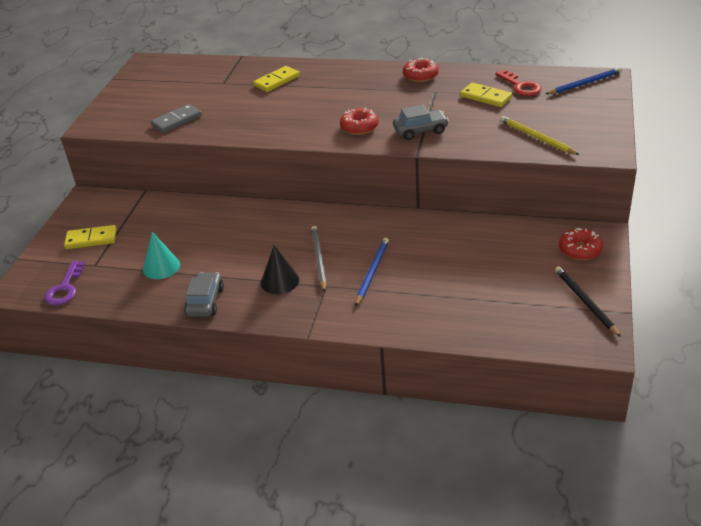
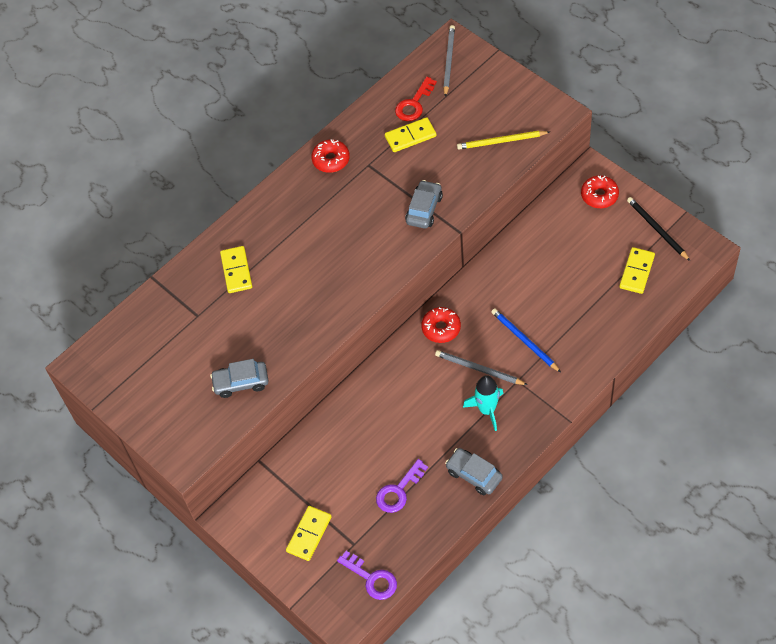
camera: 55 degrees left, 20 degrees up
(161, 267) = (399, 490): turquoise cone -> purple key
(177, 121) = (241, 382): grey domino -> grey car
(279, 281) = (487, 410): black cone -> turquoise rocket
(359, 127) = (380, 248): red donut -> red donut (441, 328)
(520, 86) = (414, 104): red key -> red key turned 120 degrees clockwise
(520, 309) = (637, 272): none -> yellow domino
(585, 83) = (449, 61): blue pencil -> grey pencil
(585, 302) = (657, 229): black pencil -> black pencil turned 45 degrees clockwise

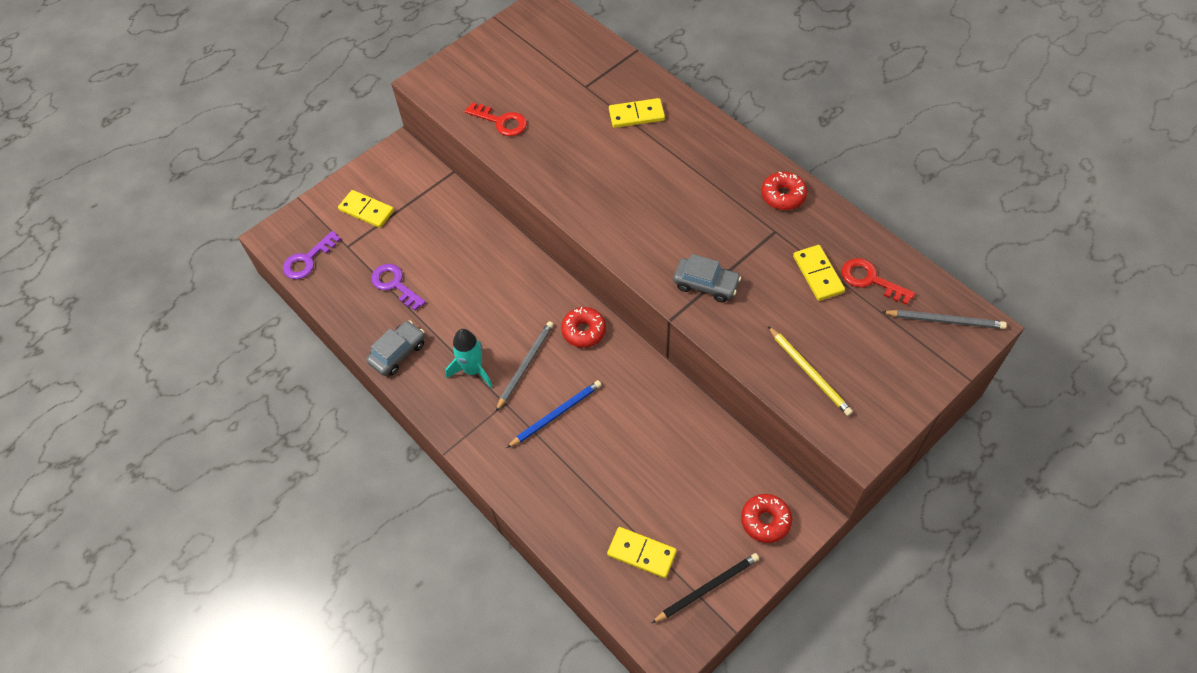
camera: 90 degrees right, 0 degrees up
(241, 382) = (501, 121): grey car -> red key
(501, 141) = (809, 372): yellow pencil -> yellow pencil turned 150 degrees clockwise

